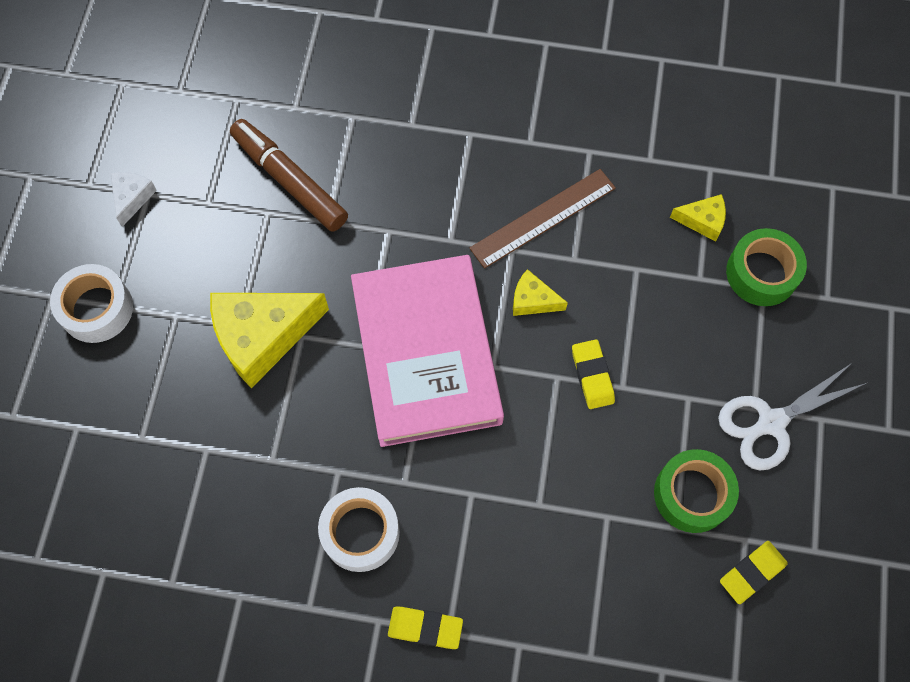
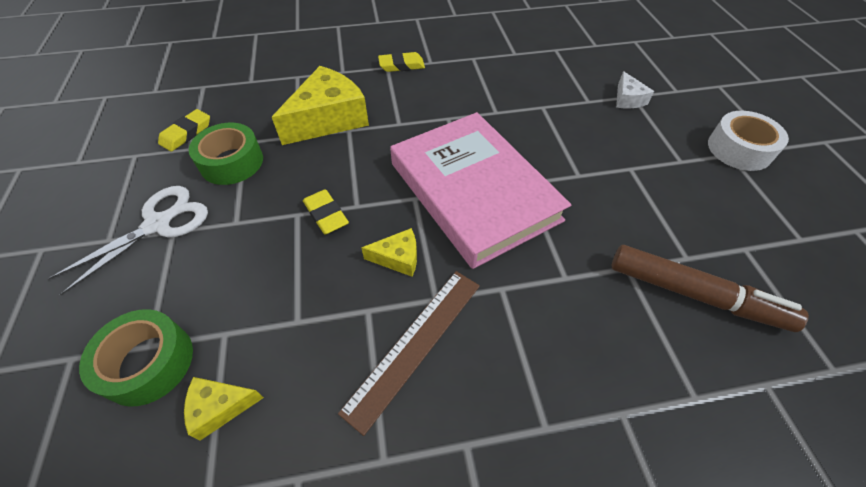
camera: 160 degrees right, 15 degrees down
(132, 198) = (809, 231): white cheese -> white cheese (627, 99)
(262, 336) = (607, 167): yellow cheese -> yellow cheese (328, 119)
(360, 532) = (462, 90): white tape -> none

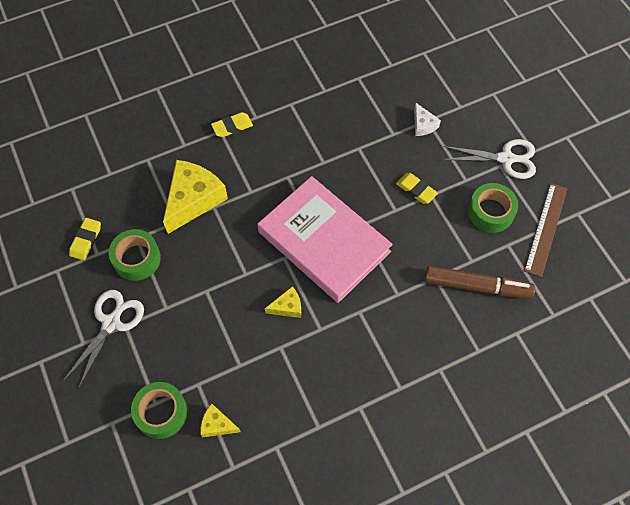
camera: 15 degrees left, 10 degrees up
(220, 407) = (217, 425): yellow cheese -> yellow cheese turned 45 degrees clockwise
(326, 214) = (227, 286): yellow eraser -> yellow eraser (416, 190)
(415, 344) = (316, 361): brown ruler -> brown ruler (546, 229)
(717, 203) = (490, 212): none -> green tape
(739, 149) = (506, 159): white tape -> white scissors

